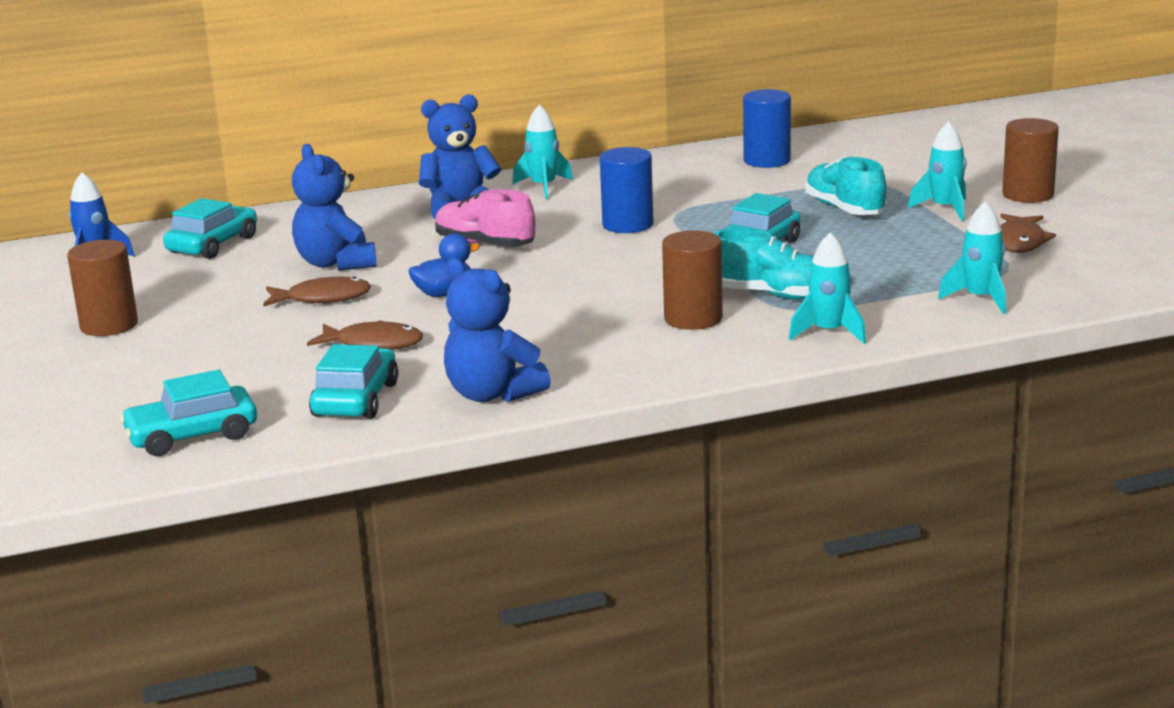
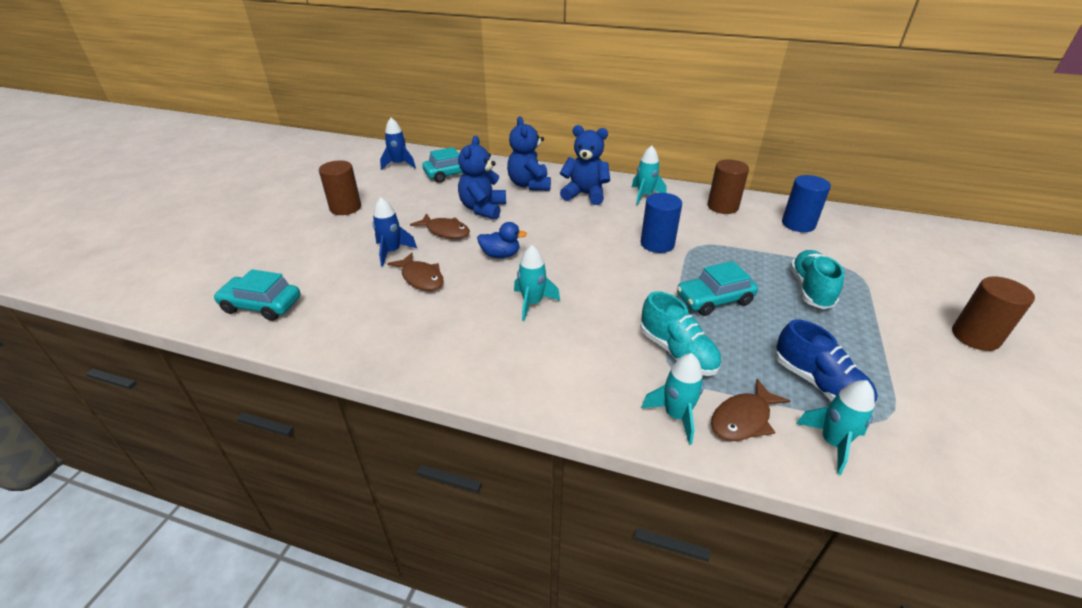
camera: 35 degrees right, 15 degrees up
(282, 338) = (392, 252): none -> blue rocket
(355, 399) = (356, 319): turquoise car -> none
(485, 245) = (565, 226): pink shoe -> none
(492, 394) = (417, 356): blue teddy bear -> blue teddy bear (529, 185)
(693, 318) = (603, 349): brown cylinder -> brown cylinder (722, 206)
(929, 269) = (819, 384): none -> blue shoe
(945, 209) = (889, 322): turquoise rocket -> turquoise rocket (532, 303)
(1020, 242) = (925, 389): brown fish -> brown fish (743, 419)

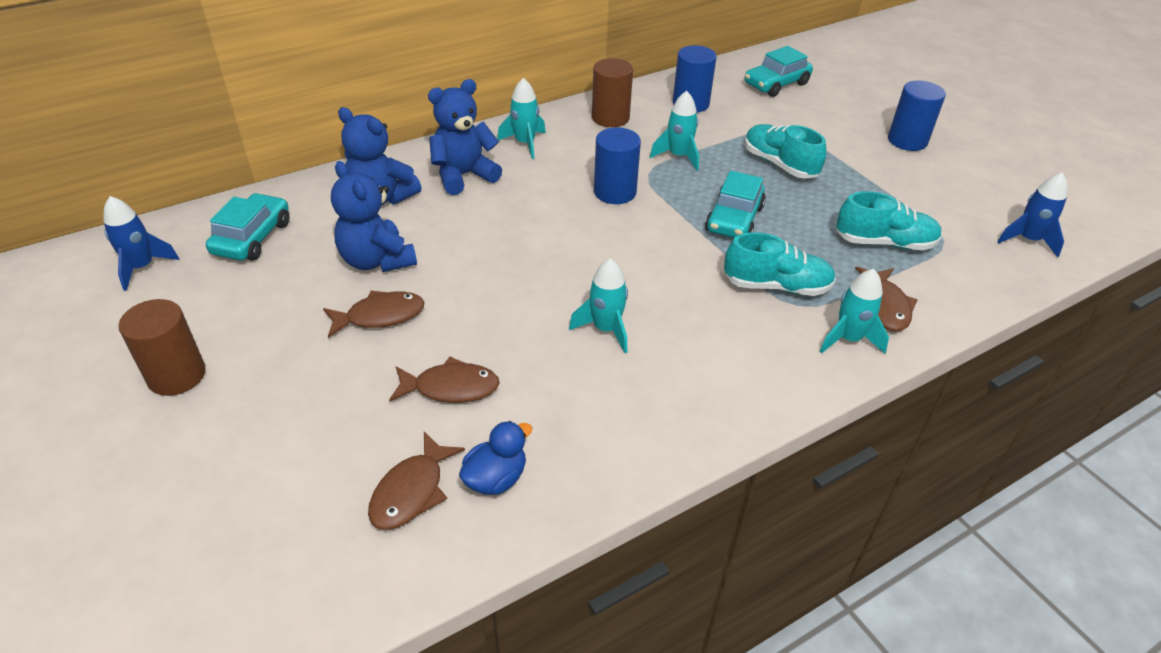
camera: 50 degrees left, 5 degrees up
(261, 305) = (310, 573): turquoise car -> turquoise car (776, 84)
(338, 305) = (411, 491): none -> brown fish
(392, 252) = (359, 385): blue rocket -> blue rocket (1027, 240)
(500, 255) = (491, 301): blue duck -> blue duck (496, 478)
(819, 384) = (884, 243): blue shoe -> turquoise shoe
(832, 443) = (944, 281): turquoise rocket -> turquoise rocket (678, 156)
(975, 337) = (907, 141): brown cylinder -> blue cylinder

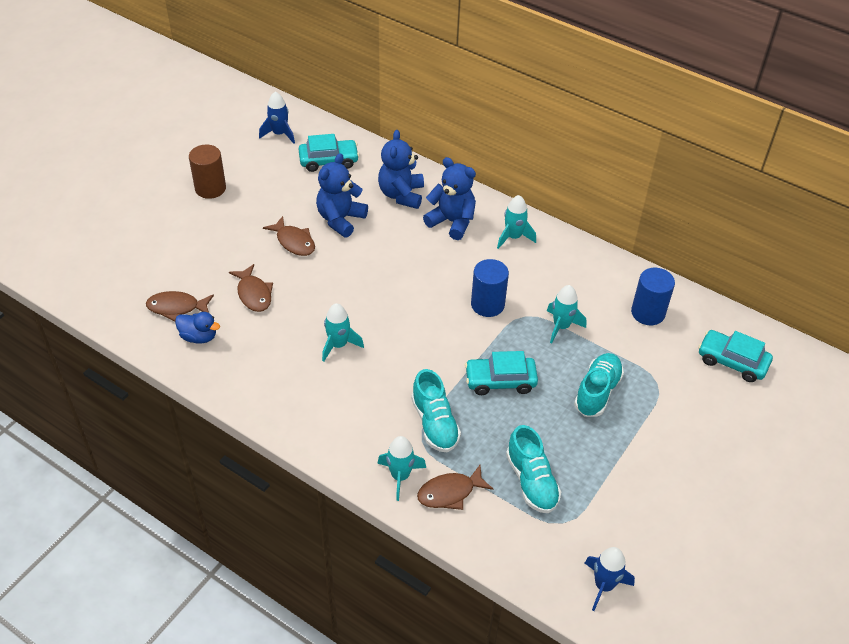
camera: 65 degrees right, 5 degrees up
(610, 118) = (585, 271): brown cylinder -> none
(907, 141) = (707, 476): blue cylinder -> none

